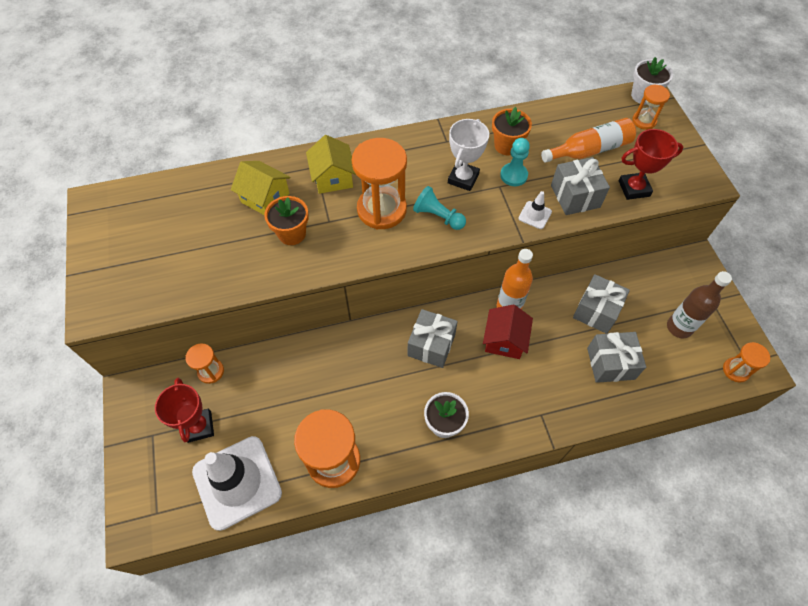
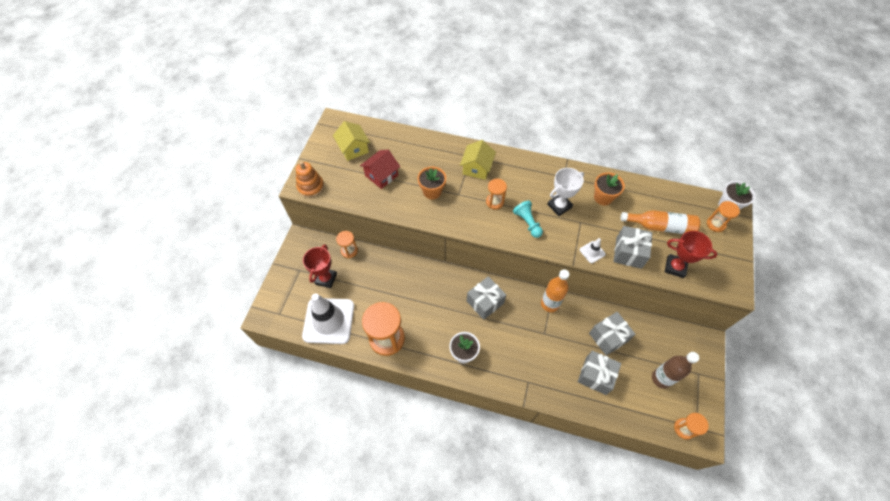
camera: 30 degrees right, 0 degrees up
(110, 307) = (311, 187): none -> orange stacking toy
(265, 198) = (429, 162): yellow house -> yellow house (353, 149)
(382, 209) = (494, 202): orange hourglass -> orange hourglass, size x0.52
(504, 340) = (533, 323): red house -> red house (381, 175)
(513, 175) = (594, 219): turquoise pawn -> none

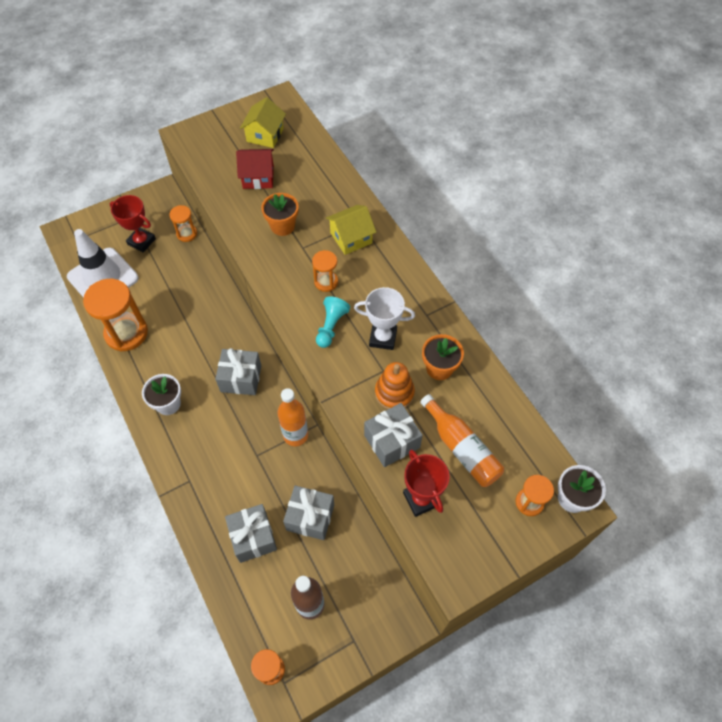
camera: 45 degrees right, 0 degrees up
(311, 187) = (190, 141): orange stacking toy -> orange stacking toy (394, 393)
(326, 279) = (141, 241): red trophy -> red trophy turned 60 degrees clockwise
(592, 252) = (356, 407): white traffic cone -> none

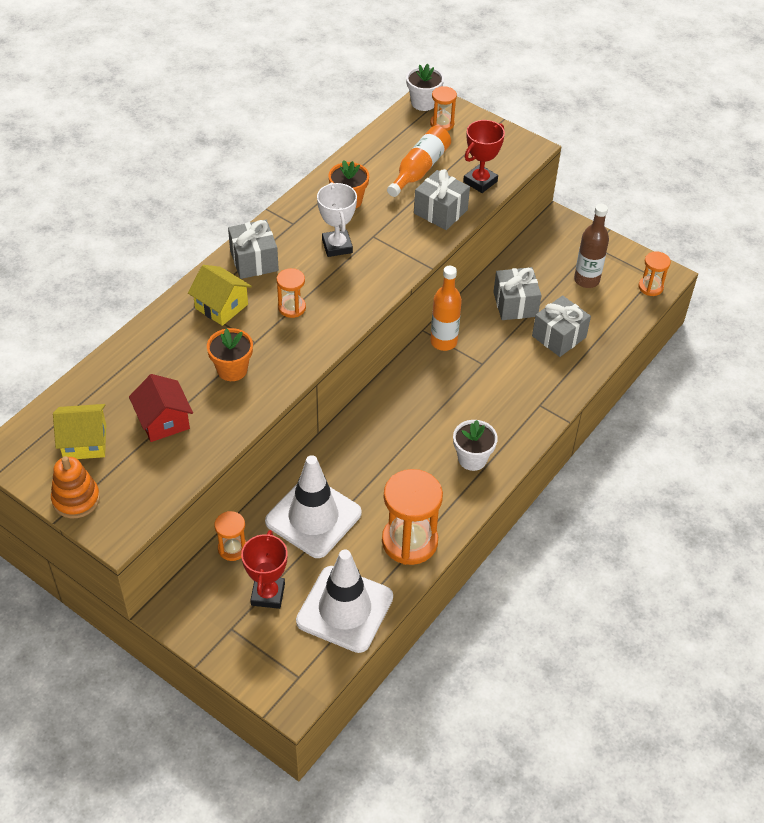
camera: 115 degrees left, 10 degrees down
(182, 284) = (313, 517): none -> white traffic cone
(241, 378) = (407, 409): grey gift -> grey gift (254, 261)
(331, 326) = (345, 287): turquoise pawn -> none
(394, 393) = (392, 222): orange stacking toy -> orange stacking toy (76, 499)

